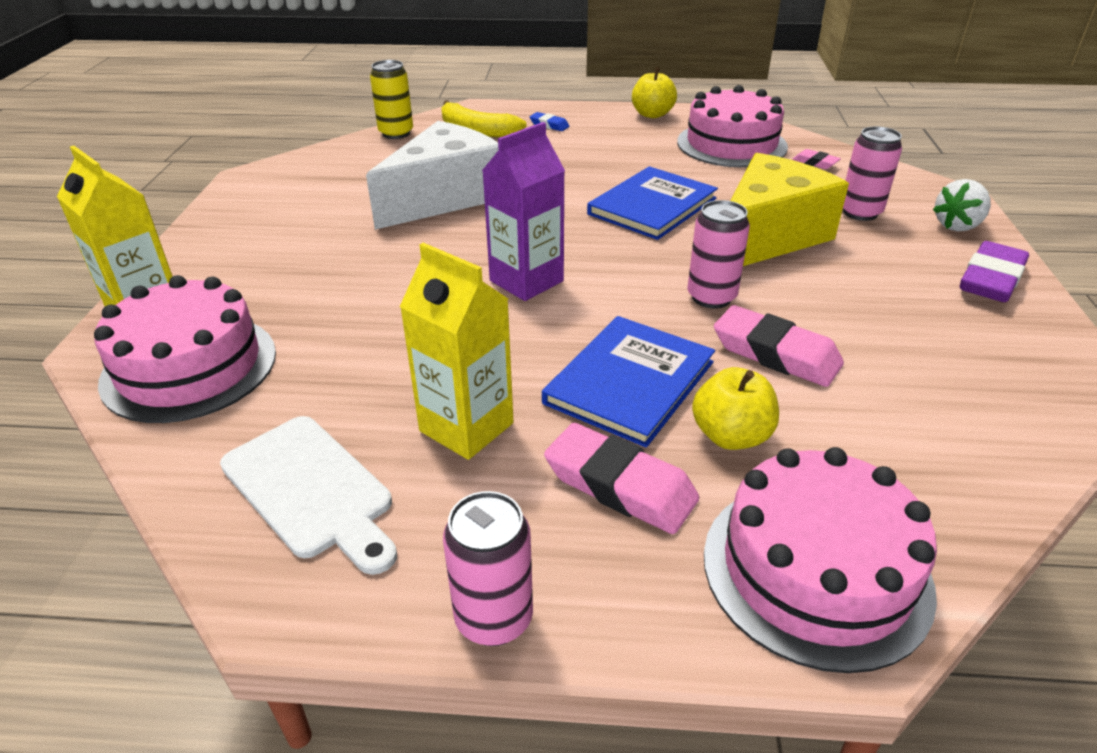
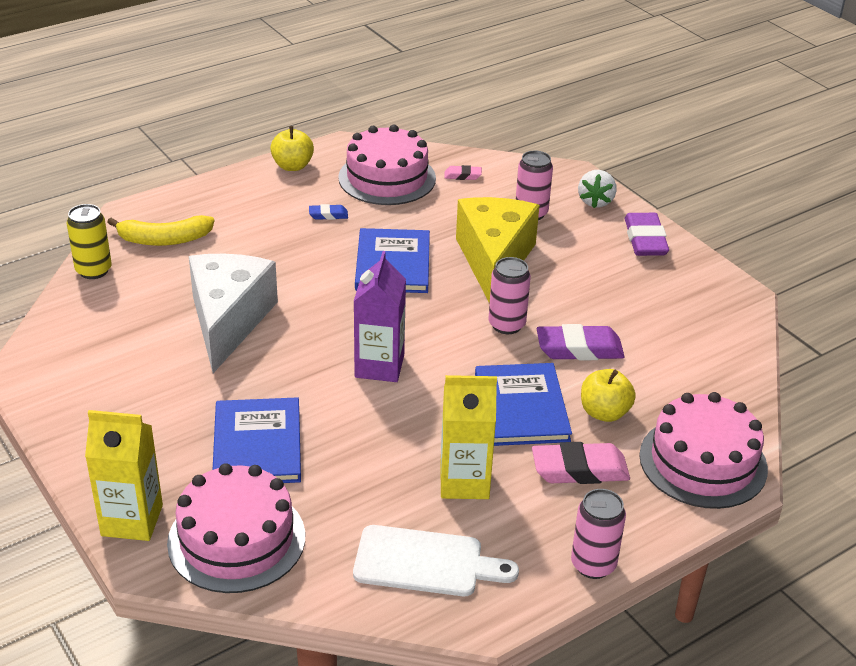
camera: 40 degrees left, 0 degrees up
(326, 297) = (257, 445): none -> blue book
(549, 125) = (220, 210): blue eraser -> blue eraser (328, 215)
(775, 354) = (579, 349): pink eraser -> purple eraser

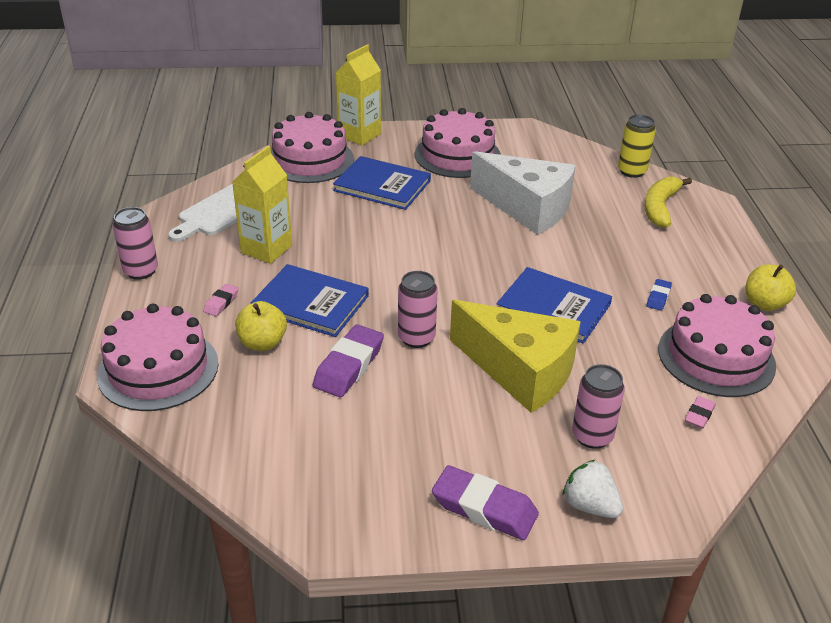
camera: 120 degrees right, 0 degrees up
(136, 408) = (457, 155): none -> pink cake
(379, 366) = (419, 255): purple carton -> none
(579, 470) = (221, 302): pink eraser -> pink eraser, size x0.51

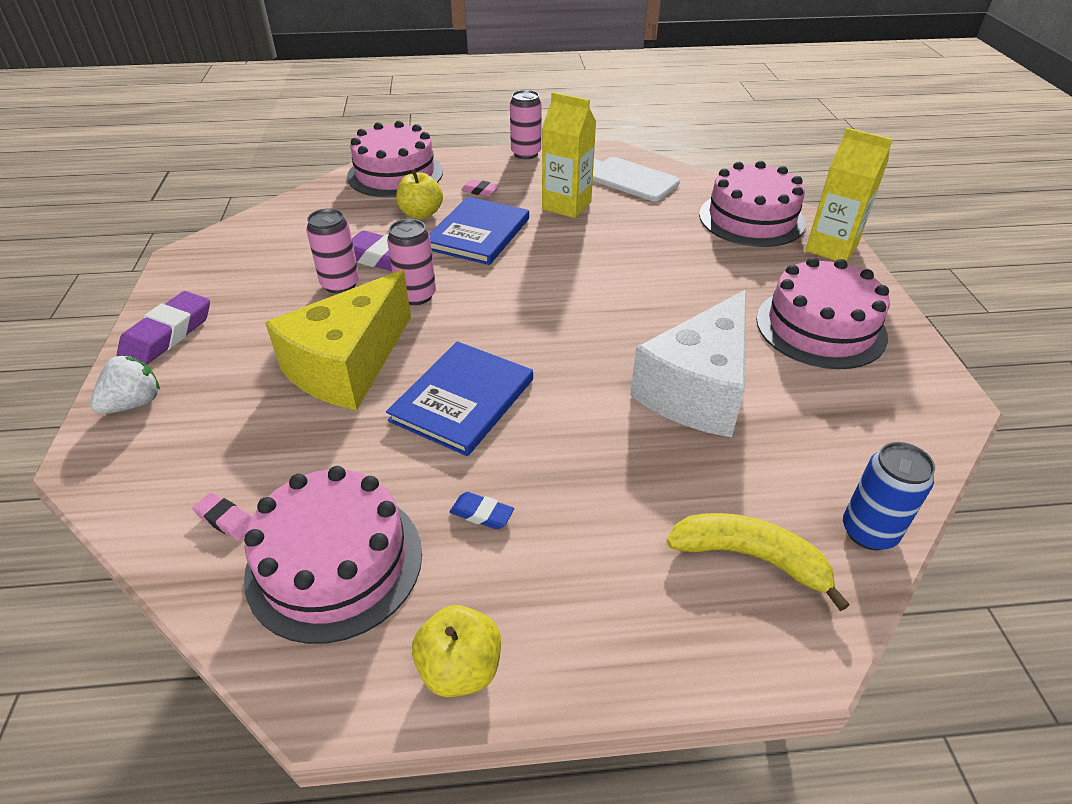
camera: 90 degrees right, 5 degrees up
(382, 186) = (713, 268): blue book -> none
(592, 436) = (229, 414): pink can -> pink can (340, 284)
(632, 171) = (868, 532): yellow can -> blue can

